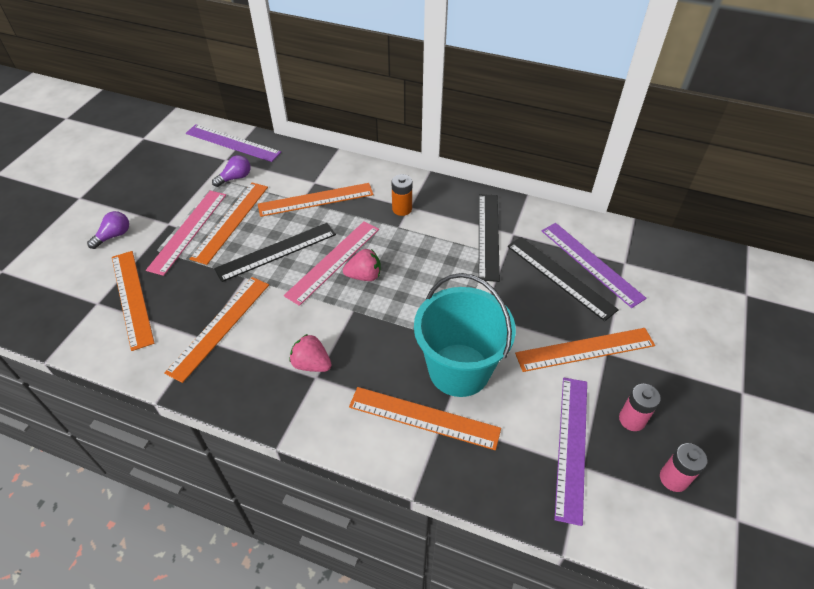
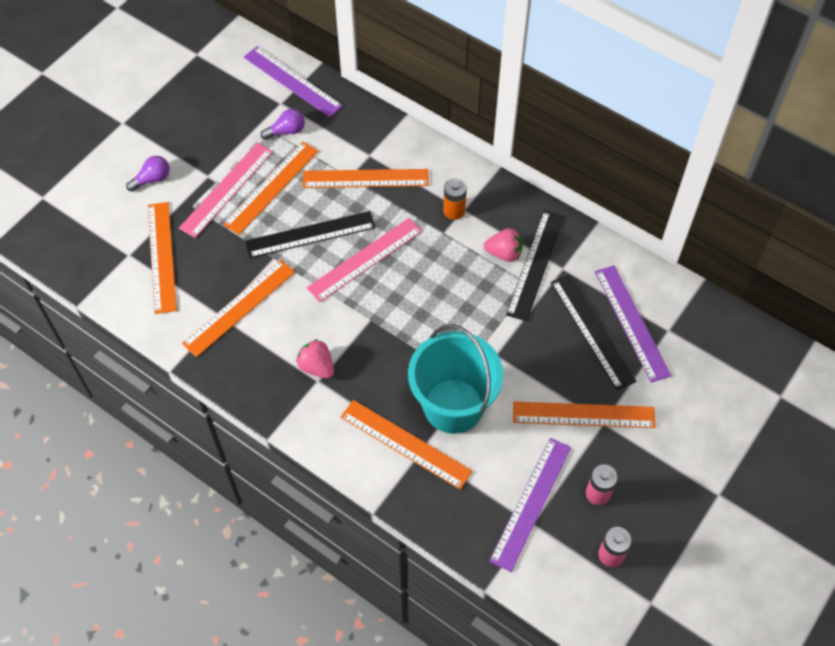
camera: 15 degrees right, 10 degrees up
(364, 276) = (391, 283): pink strawberry -> pink strawberry (504, 253)

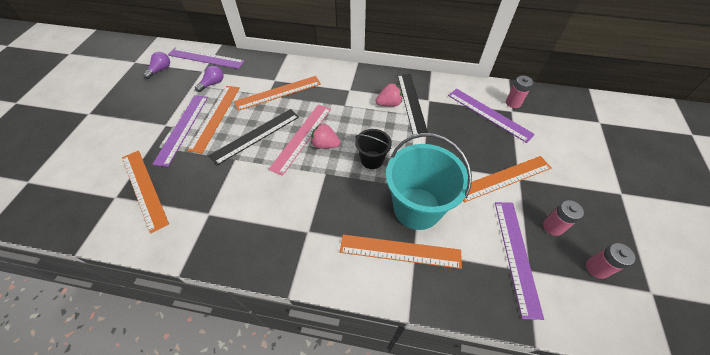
camera: 25 degrees left, 5 degrees down
(152, 179) = (121, 140): purple light bulb -> purple light bulb (160, 70)
(227, 189) = (182, 128): pink ruler -> purple ruler
(239, 307) = (221, 202): orange ruler -> none
(317, 367) = (302, 221): pink strawberry -> pink strawberry (325, 145)
(435, 325) = (372, 160): none -> black bucket
(454, 211) = (344, 92): orange battery -> none
(592, 331) = (470, 127): black ruler -> none
(679, 319) = (513, 103): none -> pink battery

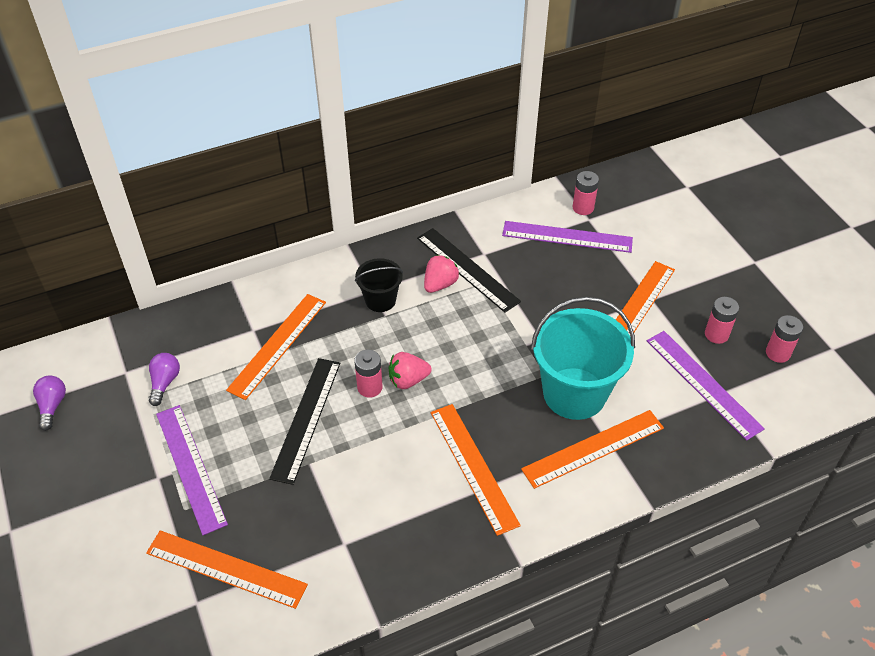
camera: 35 degrees left, 5 degrees down
(206, 58) = (108, 350): purple ruler -> none
(215, 117) = (222, 426): orange ruler -> orange ruler (473, 467)
(302, 137) = (370, 387): pink ruler -> pink battery
(372, 160) = (480, 367): black bucket -> black bucket (380, 300)

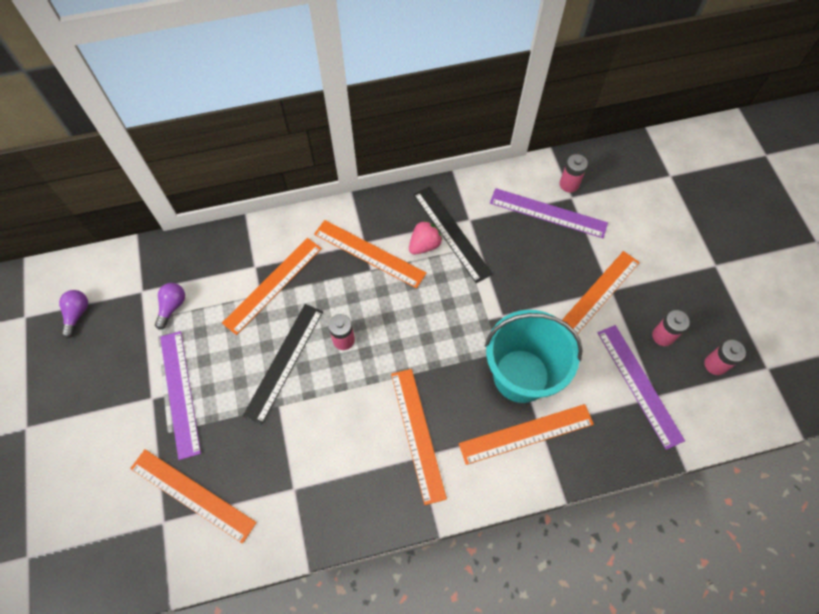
camera: 10 degrees right, 15 degrees up
(380, 300) = (369, 253): black bucket -> orange ruler
(408, 380) = (378, 338): pink strawberry -> none

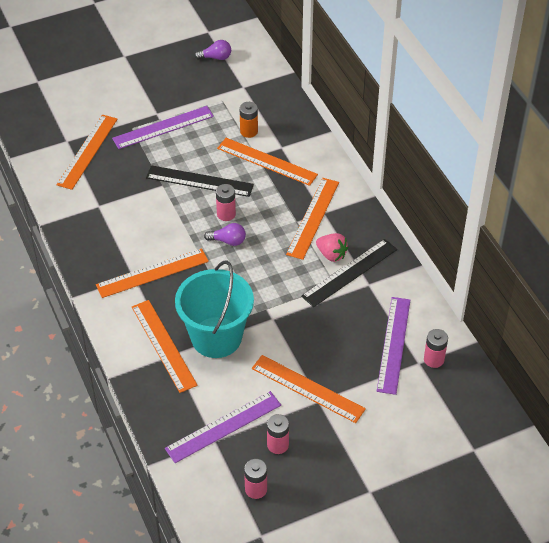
camera: 80 degrees right, 15 degrees down
(172, 307) = (233, 107): purple light bulb -> purple light bulb (228, 241)
(219, 296) = (249, 131): none -> orange battery

